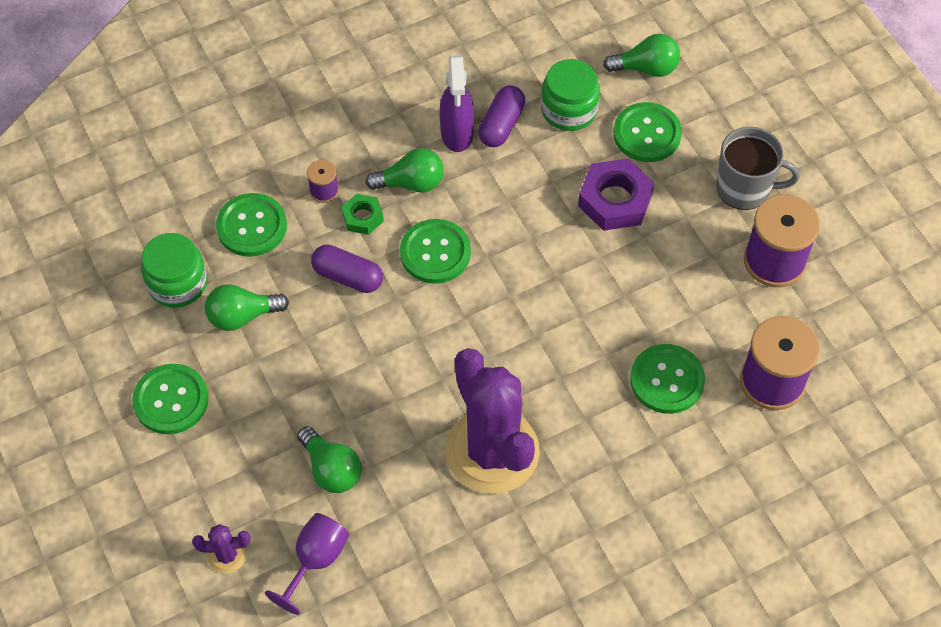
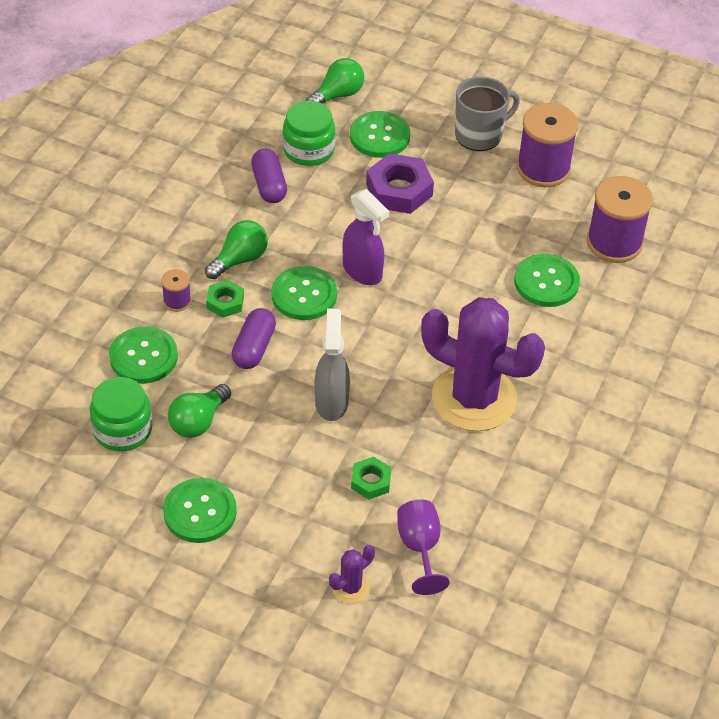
camera: 40 degrees left, 10 degrees down
(331, 469) = (371, 481): green light bulb -> green nut
(348, 276) = (254, 348): purple capsule -> purple capsule turned 60 degrees counterclockwise
(366, 371) = (331, 402): none -> grey spray bottle
(457, 133) = (241, 208): purple spray bottle -> purple spray bottle (362, 271)

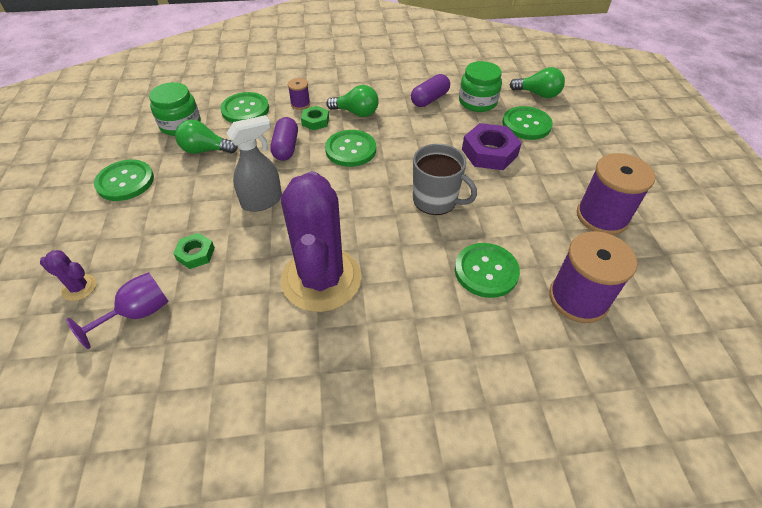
camera: 60 degrees right, 0 degrees up
(254, 348) = (286, 147): purple capsule -> purple capsule turned 75 degrees counterclockwise
(362, 271) = (397, 166): purple spray bottle -> none
(479, 135) = (589, 168): grey mug -> grey mug (436, 200)

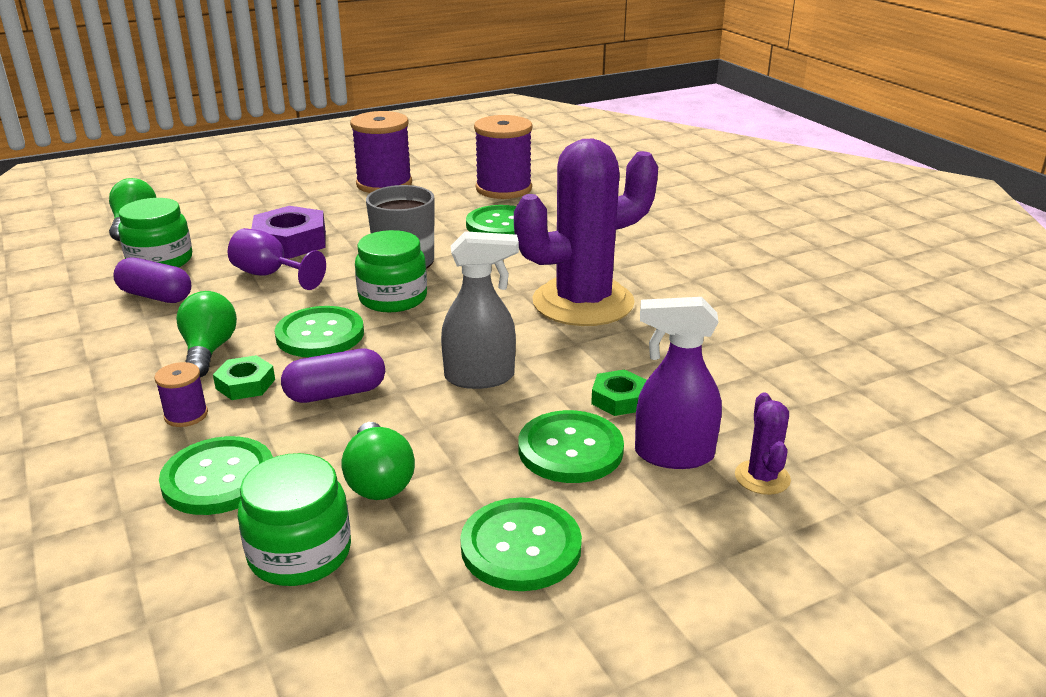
camera: 110 degrees left, 20 degrees down
(130, 257) = (673, 455): none -> purple spray bottle
(138, 313) = (744, 407): purple goblet -> purple goblet (270, 275)
(262, 201) = (480, 377): grey spray bottle -> grey spray bottle turned 135 degrees clockwise
(380, 184) = (393, 298): none -> green jar
(526, 124) = (217, 226): green button -> green button (570, 449)

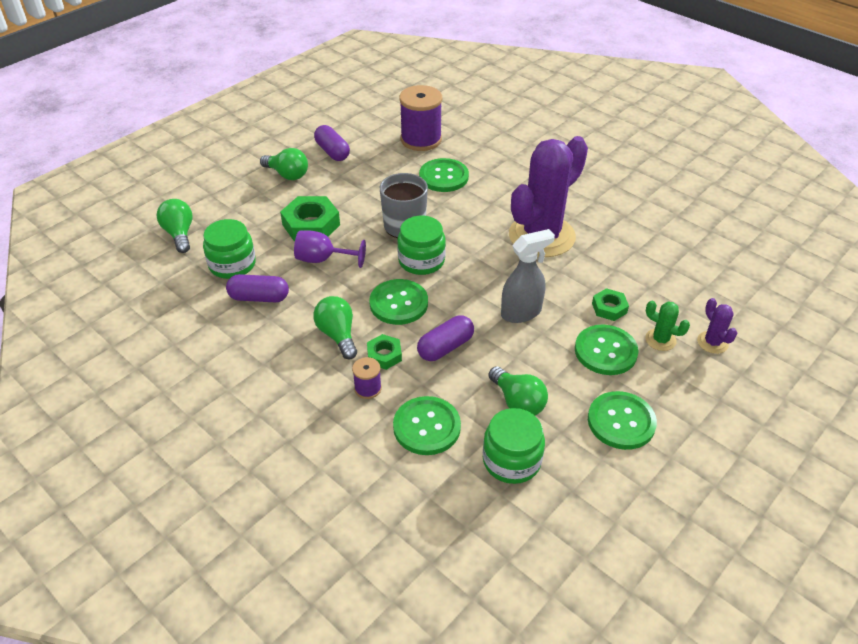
camera: 20 degrees left, 15 degrees up
(290, 242) = (311, 225): purple nut -> green nut
(311, 195) = (287, 174): none -> green light bulb
(384, 184) = (332, 152): purple spool -> purple capsule
(673, 455) = (660, 340): purple spray bottle -> green cactus

